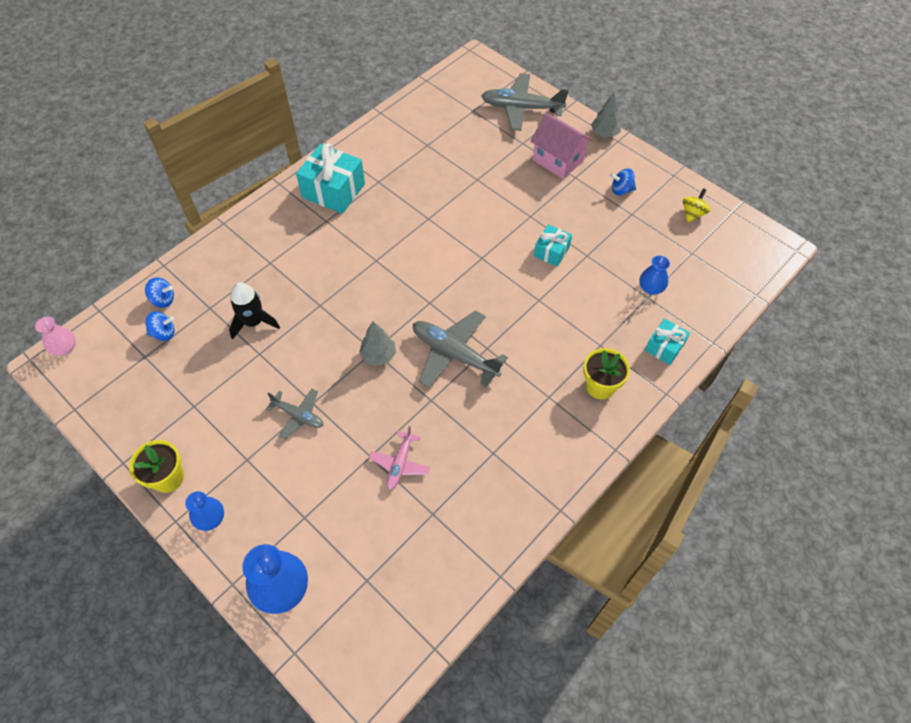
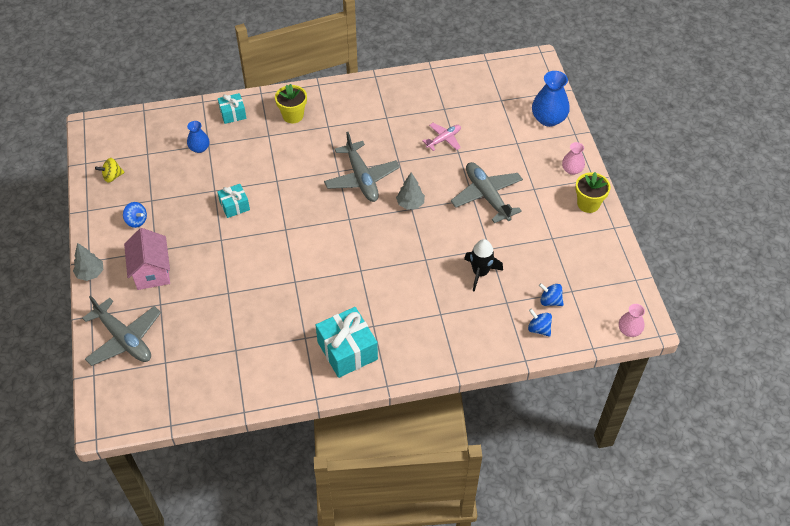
camera: 145 degrees left, 5 degrees down
(210, 518) = (572, 170): blue vase -> pink vase
(298, 416) = (487, 196): grey plane -> grey plane, size x1.74

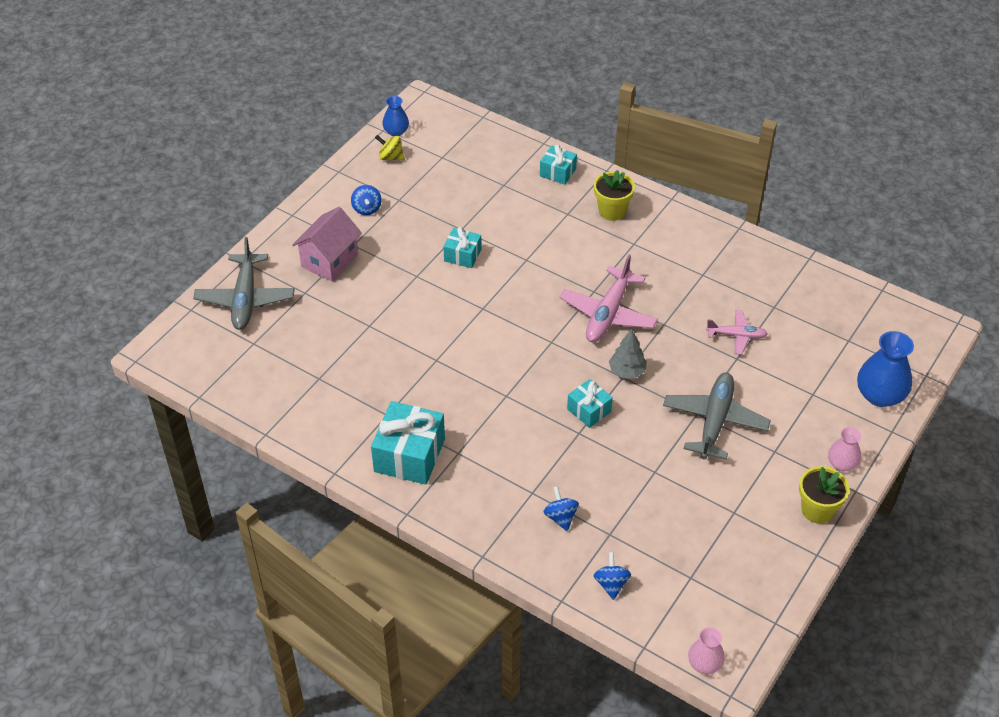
camera: 45 degrees right, 5 degrees down
(90, 273) = (281, 226): grey tree -> none
(199, 148) = (492, 183): blue vase -> blue vase (396, 131)
(361, 178) = (608, 314): grey plane -> pink plane
(416, 242) = (589, 410): none -> turquoise gift
(480, 273) = (617, 486): black rocket -> none
(550, 301) = (655, 568): blue spinning top -> blue spinning top (560, 517)

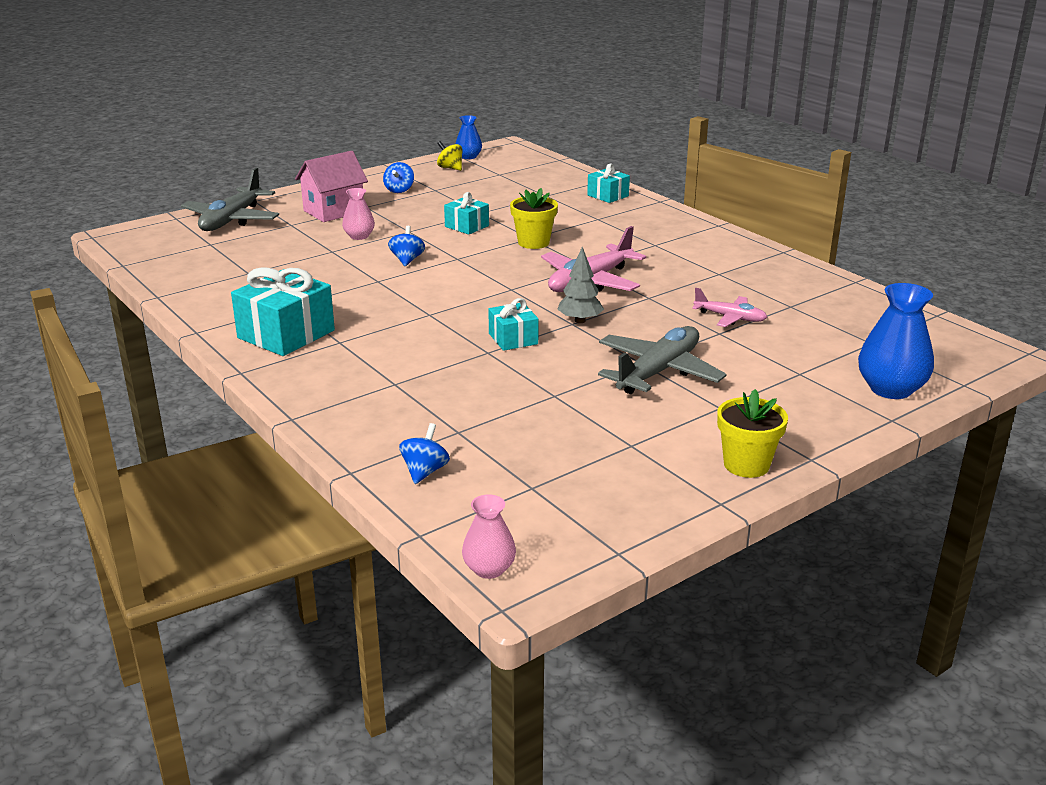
camera: 20 degrees right, 20 degrees down
(560, 517) = (411, 407): blue spinning top -> blue spinning top (407, 260)
(612, 211) = (647, 223): yellow flower pot -> yellow flower pot (533, 242)
(842, 463) = (805, 433): pink vase -> pink vase (359, 236)

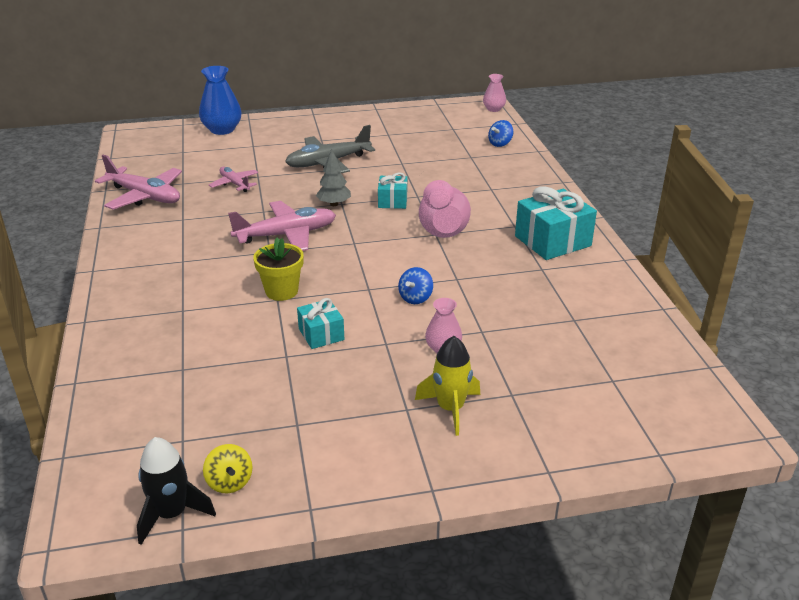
camera: 155 degrees left, 5 degrees up
(231, 220) = (584, 426): grey plane -> none
(334, 211) = (450, 409): pink house -> yellow rocket
(399, 190) = (342, 438): blue spinning top -> none
(427, 322) = (442, 227): none -> pink vase
(468, 157) = (172, 514): blue vase -> black rocket
(608, 196) = (120, 347): turquoise gift -> none
(746, 465) = (345, 117): yellow flower pot -> none
(801, 284) = (145, 196): none -> pink plane

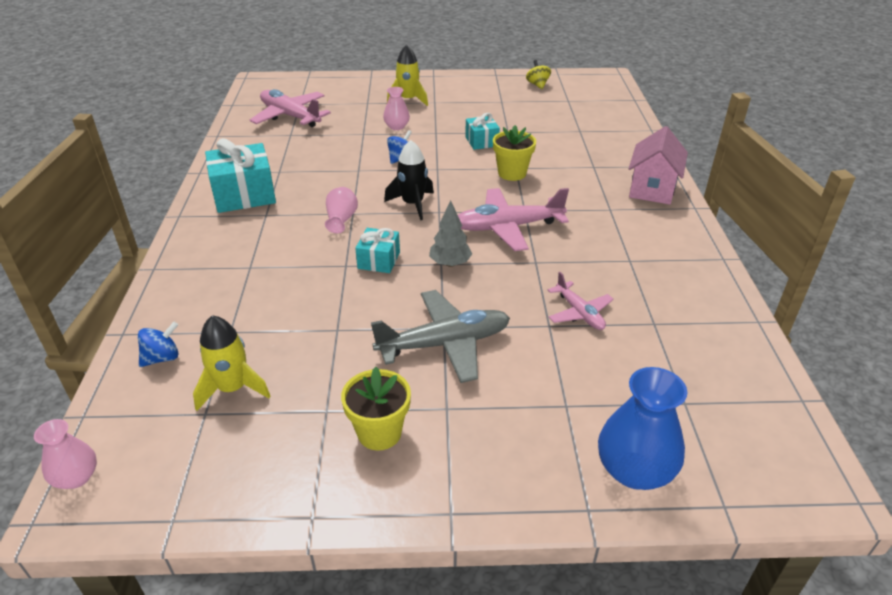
camera: 170 degrees left, 5 degrees up
(126, 287) = (652, 189): none -> pink house
(145, 196) = (695, 302): pink plane -> pink plane (290, 116)
(172, 514) = (564, 78): black rocket -> black rocket (413, 204)
(355, 130) = (379, 432): none -> yellow flower pot
(442, 227) = (341, 220): pink vase -> pink vase, size x0.58
(446, 137) = (233, 388): none -> yellow rocket

